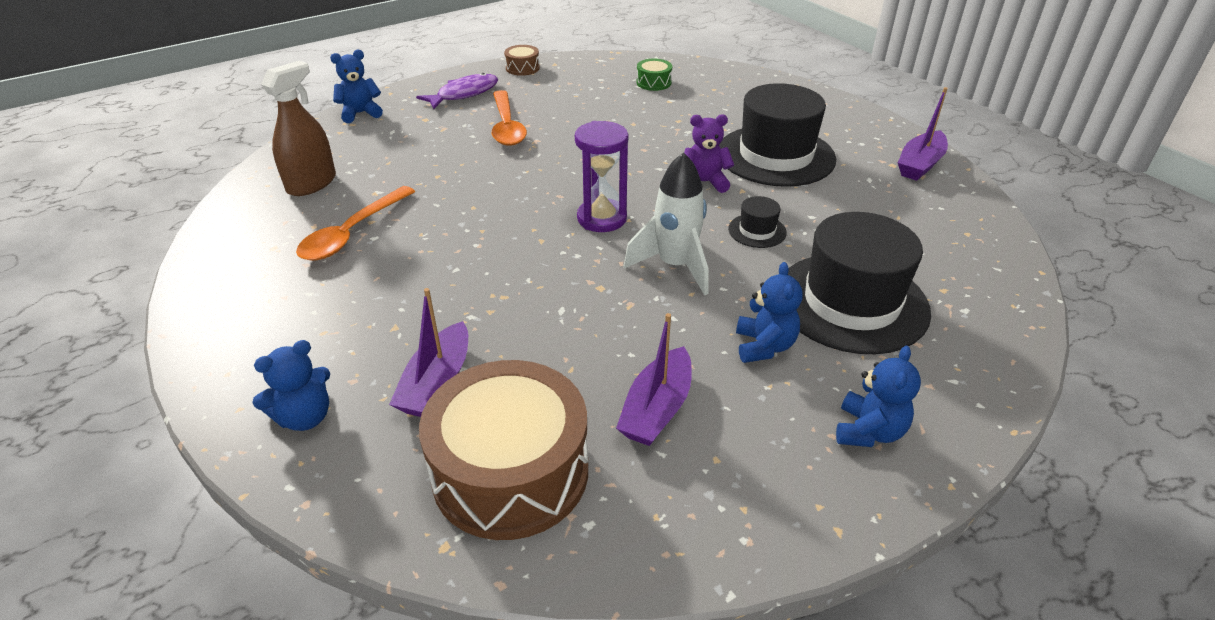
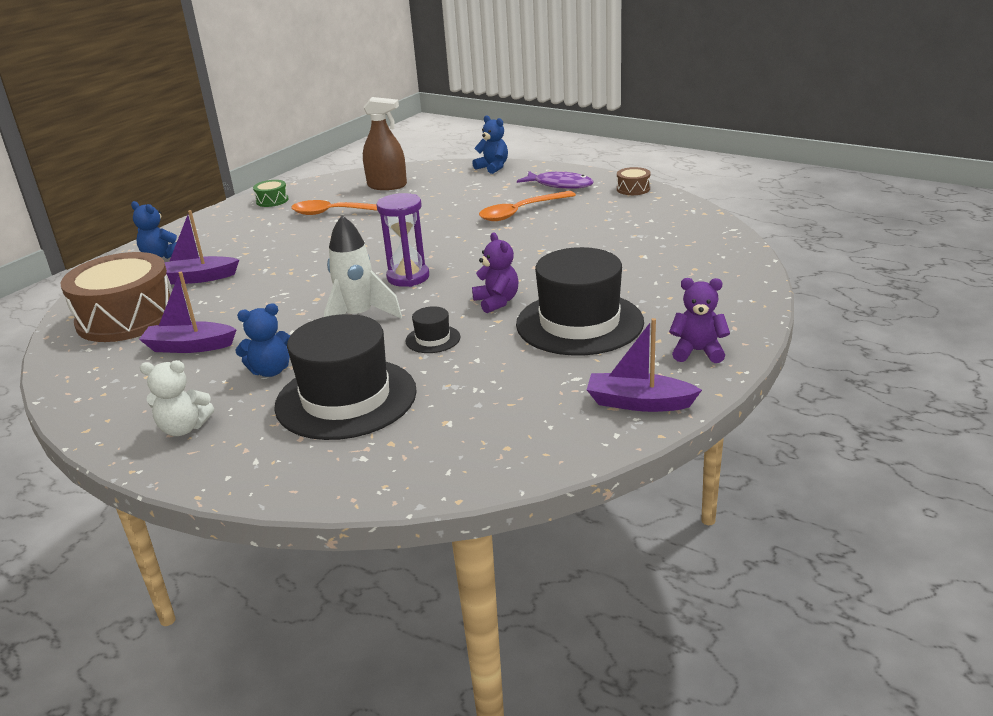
camera: 70 degrees right, 10 degrees down
(653, 83) = (672, 241): green drum -> green drum (272, 200)
(854, 124) = (698, 351): none -> purple teddy bear
(868, 431) = (184, 428): blue teddy bear -> white teddy bear

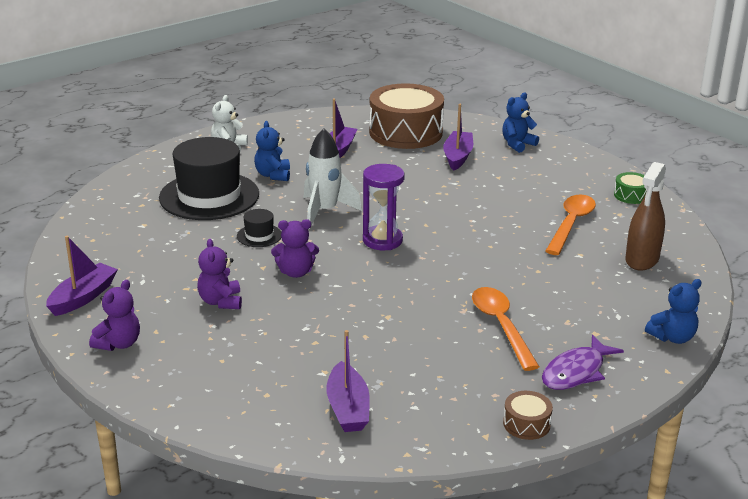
camera: 105 degrees right, 0 degrees up
(579, 323) = (221, 302): black hat -> purple teddy bear
(677, 238) = (348, 408): none -> purple boat

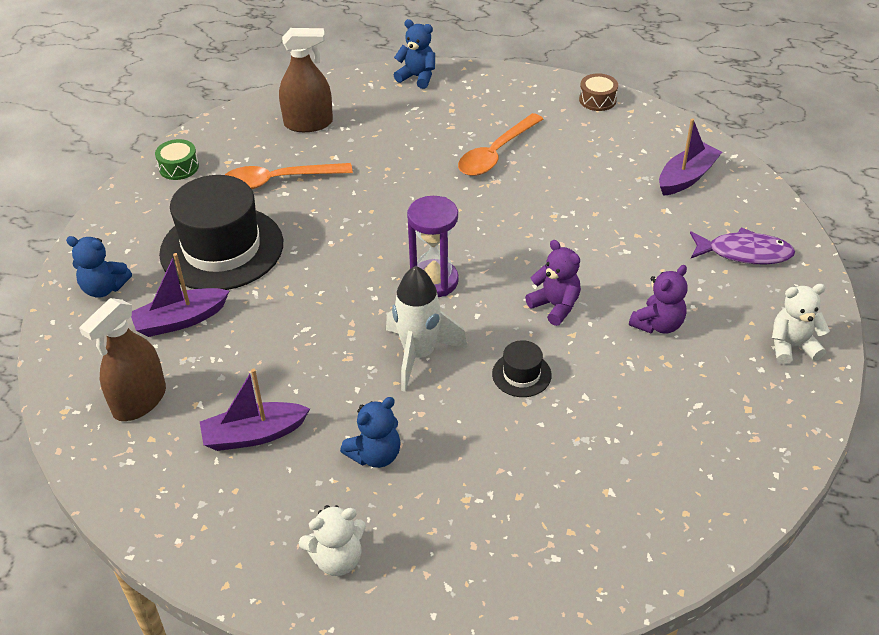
camera: 125 degrees left, 15 degrees up
(83, 297) = (775, 428): purple boat -> none
(119, 344) = (792, 346): purple teddy bear -> white teddy bear
(209, 196) = (485, 479): black hat -> black hat (222, 248)
(405, 132) = (139, 401): brown drum -> brown spray bottle
(576, 372) = (513, 101): purple fish -> purple fish (744, 253)

